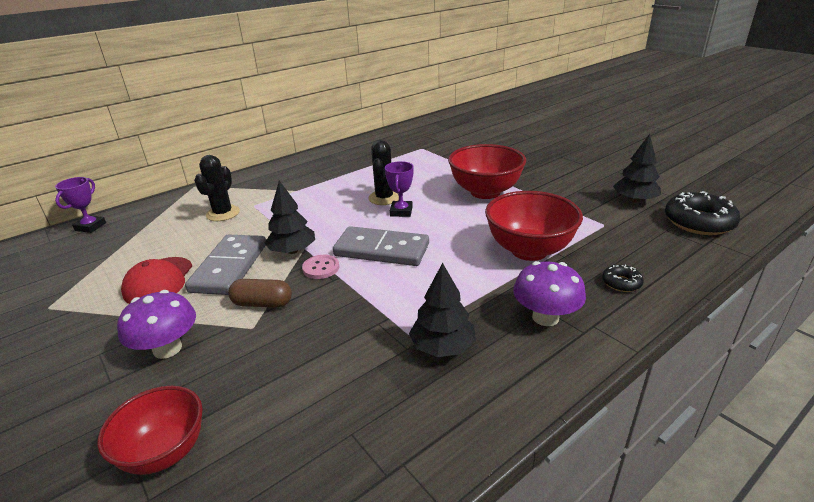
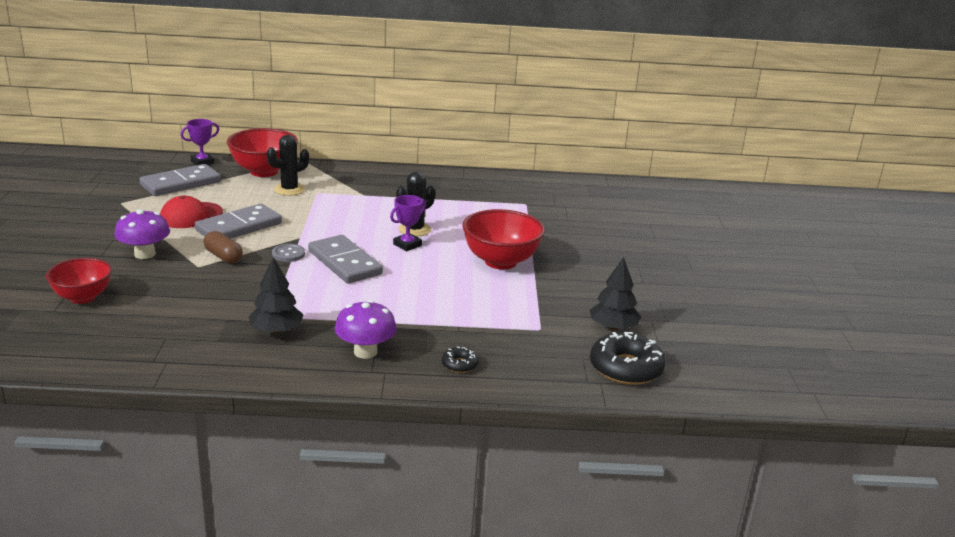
camera: 35 degrees right, 5 degrees down
(97, 256) = (181, 184): none -> grey domino
(292, 251) = (290, 235): black tree -> none
(321, 268) = (288, 254): pink button -> grey button
(529, 250) = (442, 314): red bowl -> red bowl (264, 171)

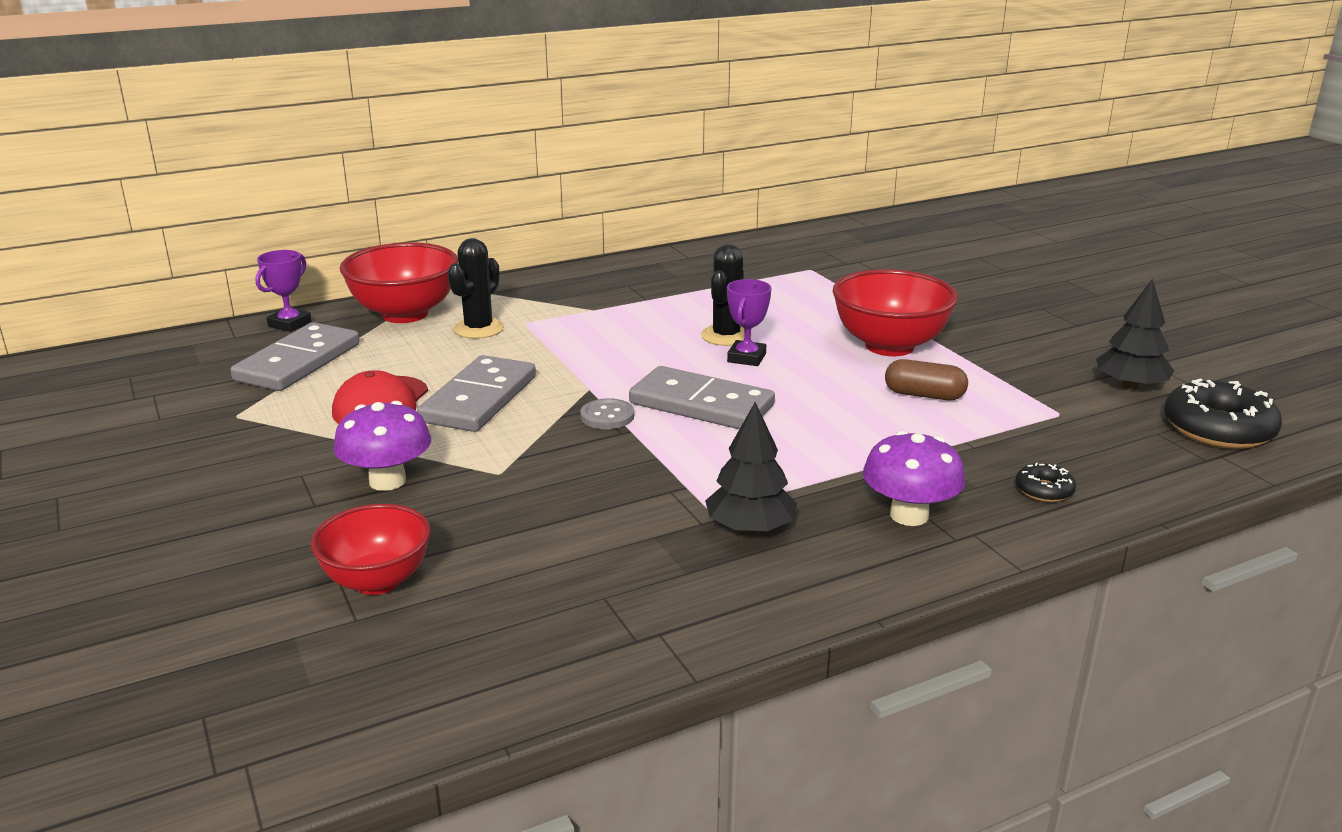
camera: 25 degrees left, 0 degrees up
(223, 257) = (518, 448): brown capsule -> brown capsule (924, 395)

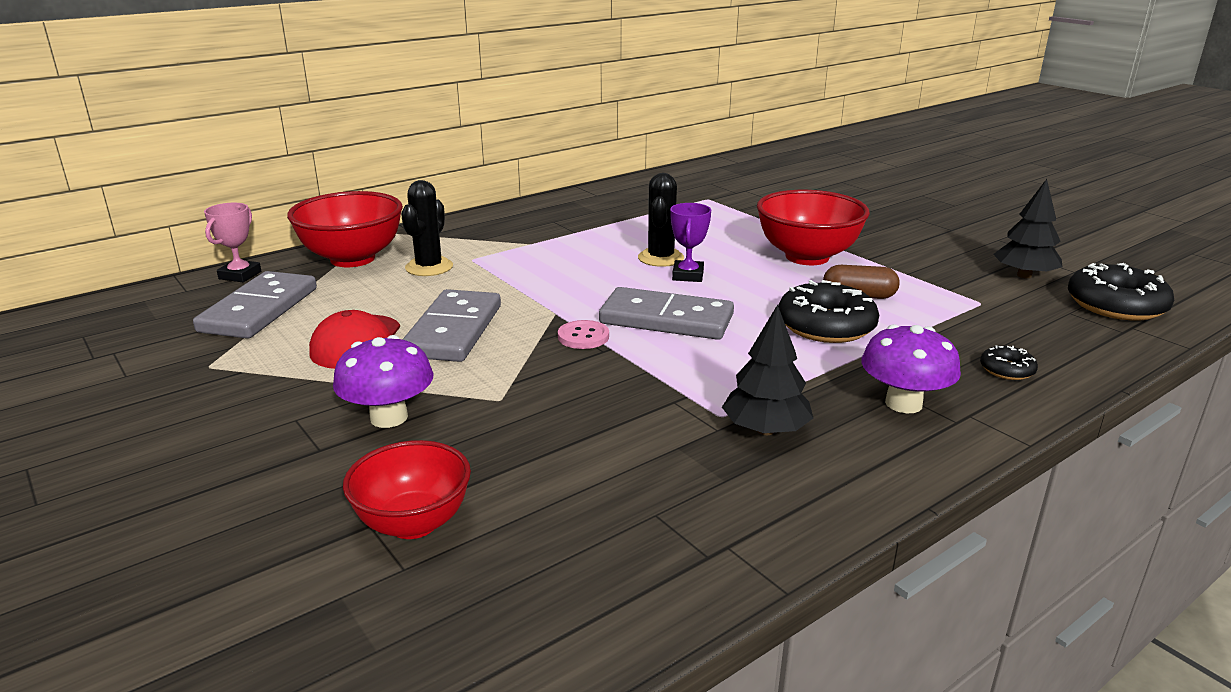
camera: 10 degrees left, 0 degrees up
(290, 324) = (240, 275): purple trophy -> pink trophy
(607, 416) = (583, 337): grey button -> pink button
(870, 426) = (826, 326): none -> black donut

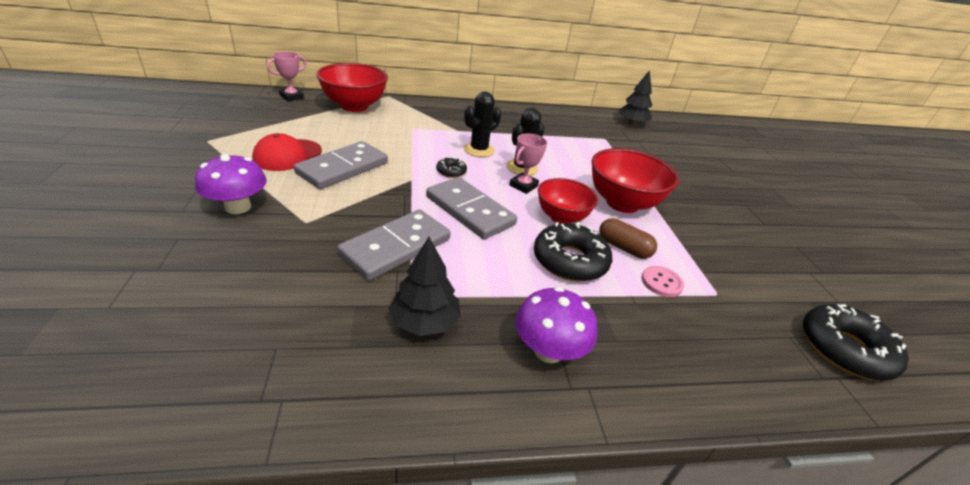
camera: 25 degrees right, 10 degrees up
(259, 310) = (272, 119): grey domino -> grey domino (396, 247)
(413, 523) = (153, 280): red bowl -> red bowl (561, 217)
(429, 267) = (384, 125): black cactus -> black cactus (479, 150)
(583, 337) = (405, 201): pink button -> pink button (661, 282)
(688, 275) = (523, 186): purple trophy -> pink trophy
(1007, 370) = (669, 363): black donut -> black donut (451, 171)
(1024, 275) = (785, 286): black tree -> black tree (632, 123)

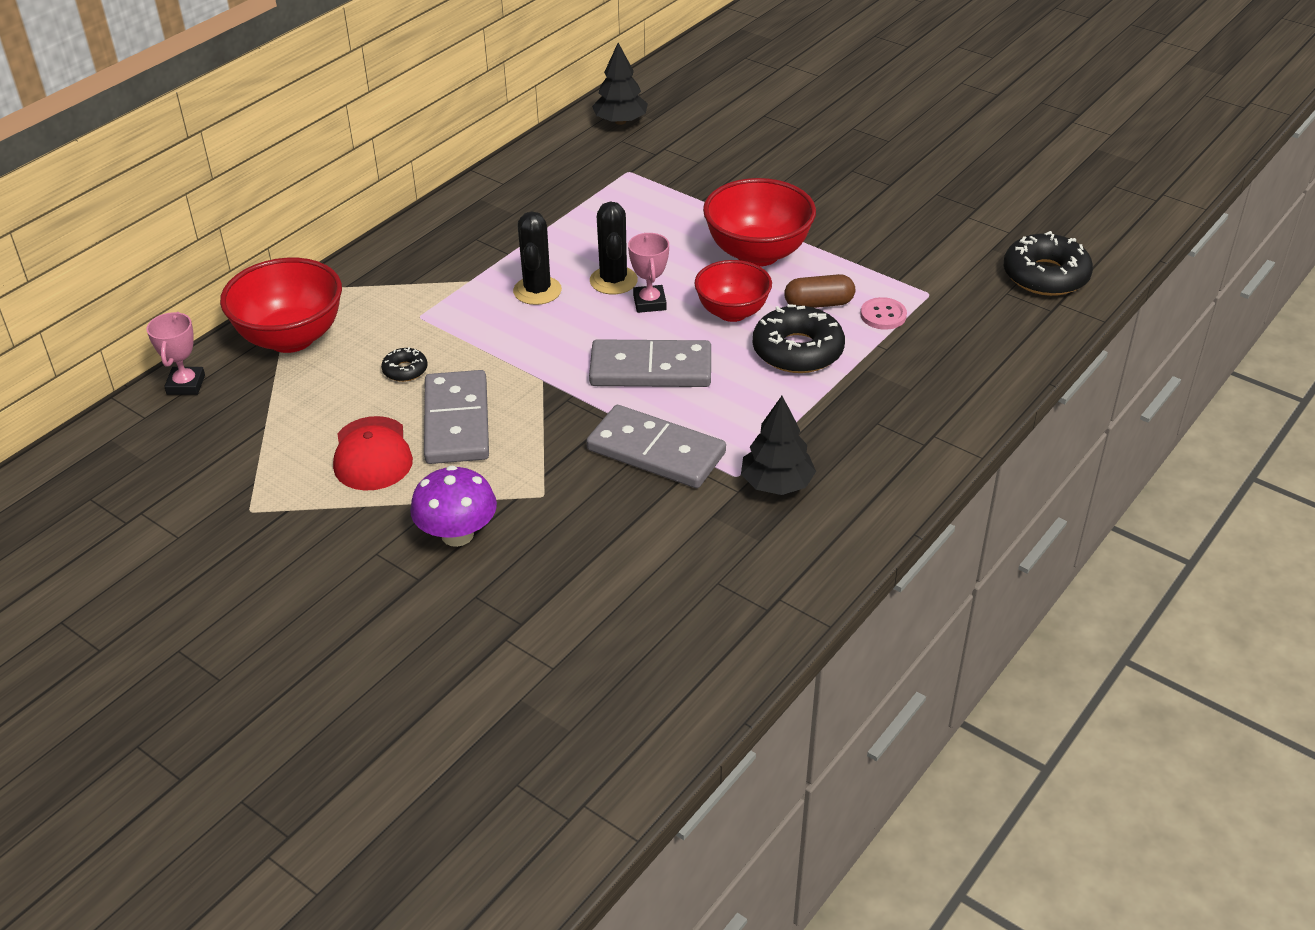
camera: 40 degrees left, 5 degrees up
(396, 247) = (656, 451): grey domino -> grey domino turned 60 degrees counterclockwise
(451, 171) = (560, 340): black donut -> black donut (405, 370)
(548, 350) = (880, 433): purple mushroom -> none

